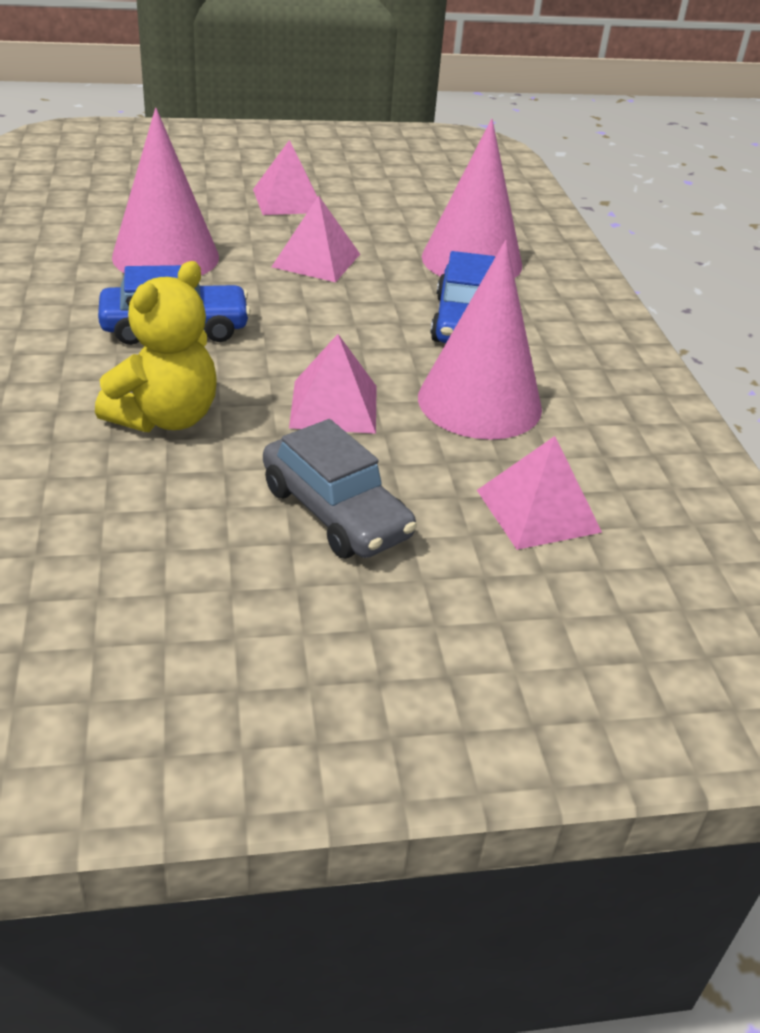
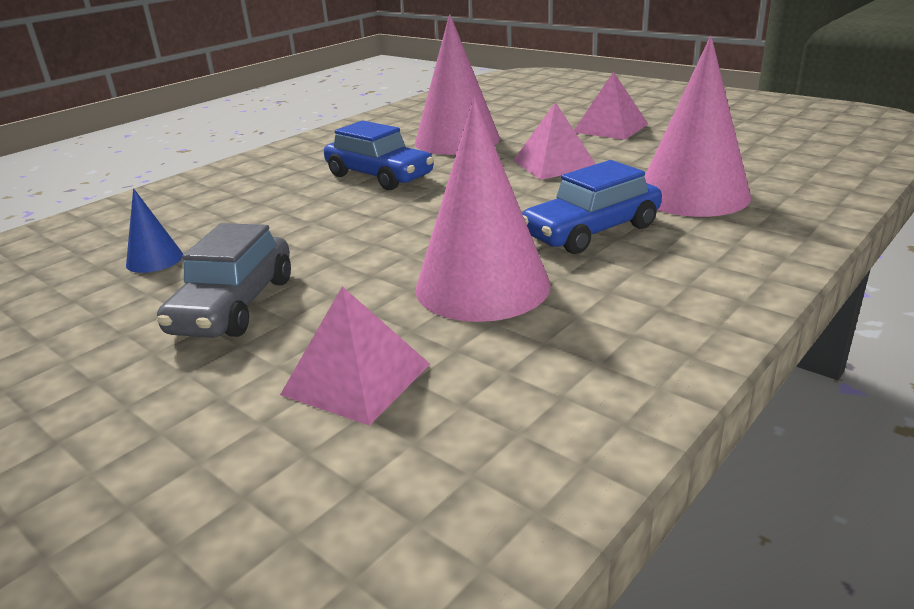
camera: 55 degrees right, 10 degrees down
(150, 515) = (154, 260): none -> blue cone
(165, 418) = (271, 217): yellow teddy bear -> none
(334, 406) = (373, 247): pink pyramid -> none

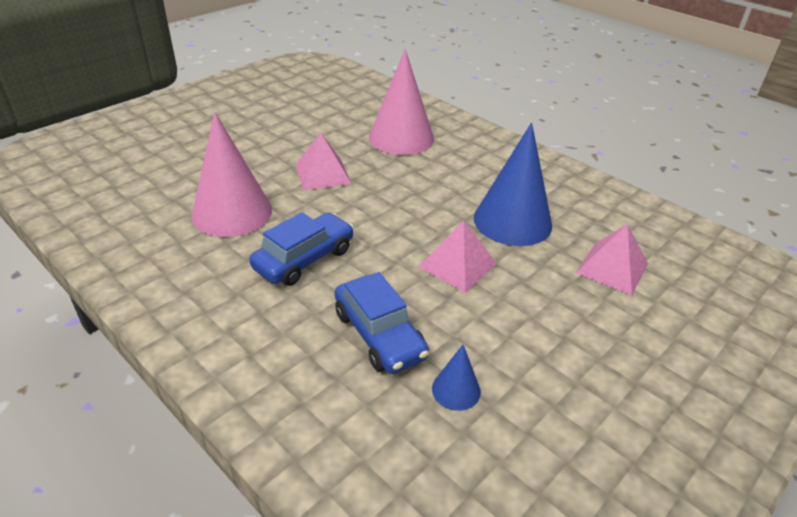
camera: 90 degrees left, 10 degrees up
(234, 305) = (537, 326): grey car -> none
(482, 286) = (512, 221): pink cone -> blue cone
(591, 231) = (445, 177): blue car -> blue car (379, 334)
(610, 128) = (255, 141): pink pyramid -> pink pyramid (458, 265)

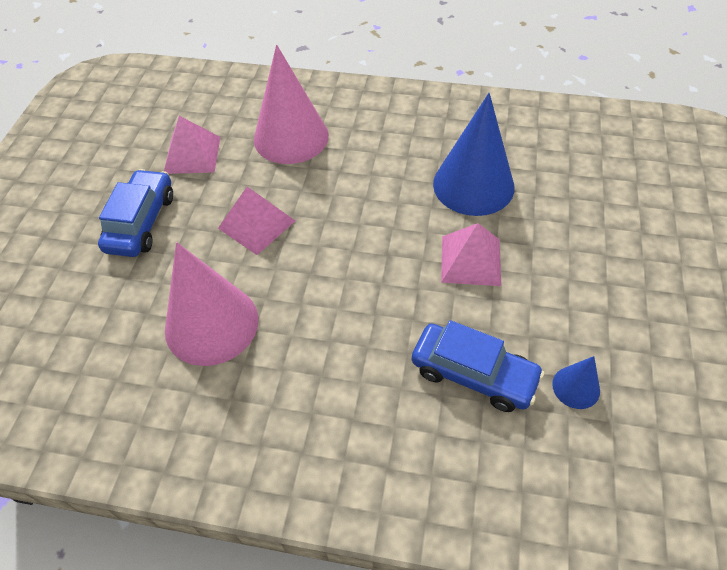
camera: 30 degrees left, 15 degrees up
(304, 259) = (335, 335): blue car -> blue car (141, 222)
(612, 268) = (586, 191): pink pyramid -> pink pyramid (192, 155)

